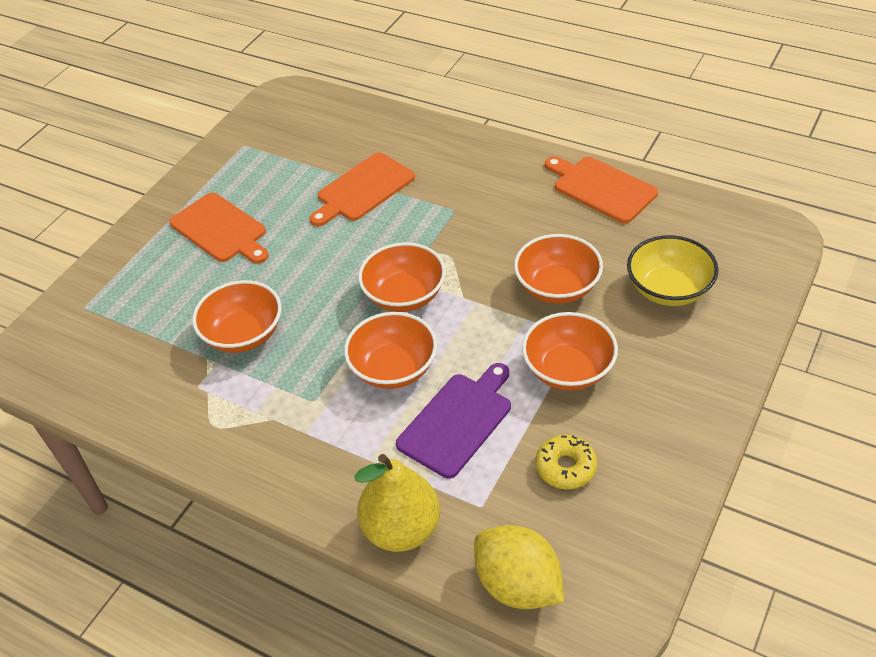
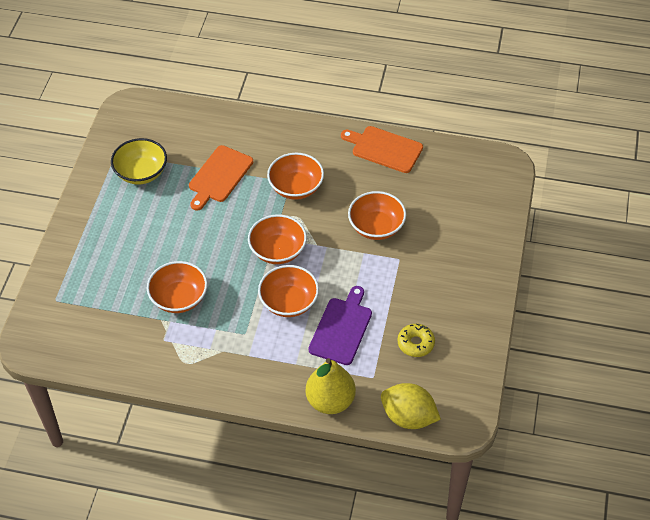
camera: 20 degrees left, 5 degrees up
(221, 230) = (128, 225): orange cutting board -> none
(568, 369) = (399, 282): orange bowl -> orange bowl (296, 187)
(669, 289) = (447, 216): yellow bowl -> yellow bowl (141, 173)

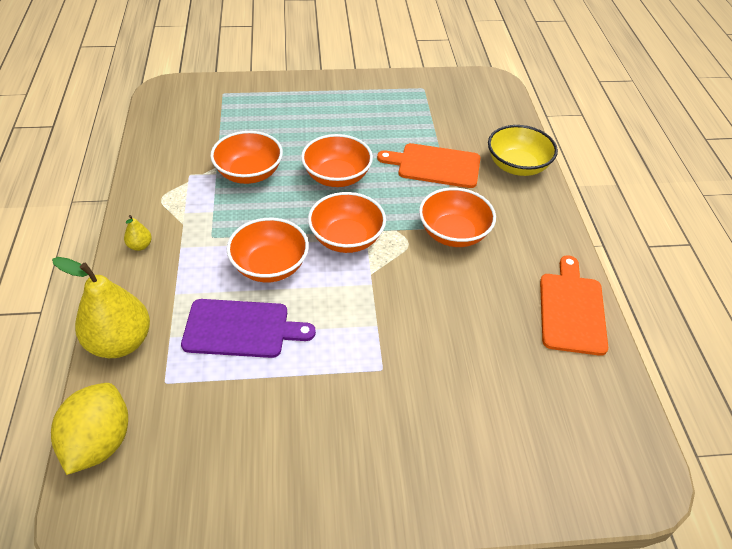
camera: 70 degrees right, 5 degrees down
(141, 173) = (408, 109): yellow bowl -> yellow bowl (517, 166)
(237, 382) = (140, 246): none -> yellow pear
(376, 227) = (428, 330): orange bowl -> orange bowl (337, 177)
(415, 343) = (234, 423): yellow donut -> none

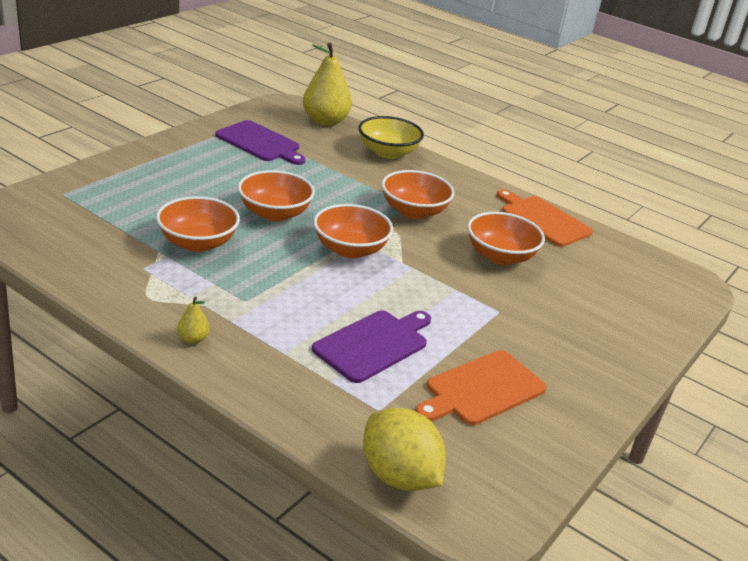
camera: 50 degrees left, 15 degrees down
(120, 342) = (299, 409): yellow pear -> yellow pear (325, 121)
(270, 266) = (325, 295): orange bowl -> orange bowl (500, 256)
(417, 109) = (260, 143): none -> purple cutting board
(435, 165) = (334, 175): orange cutting board -> orange cutting board (481, 389)

